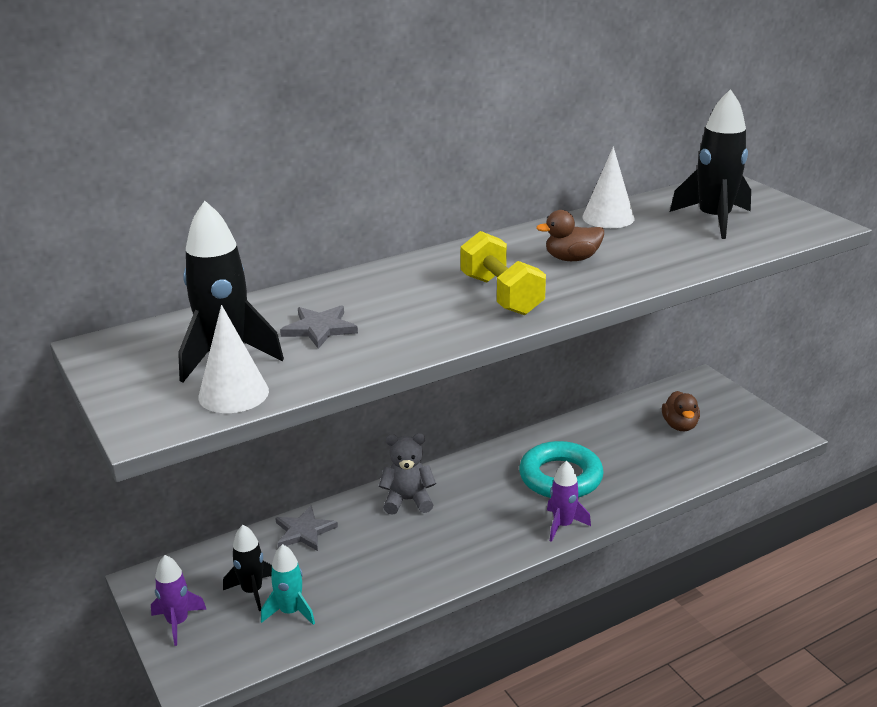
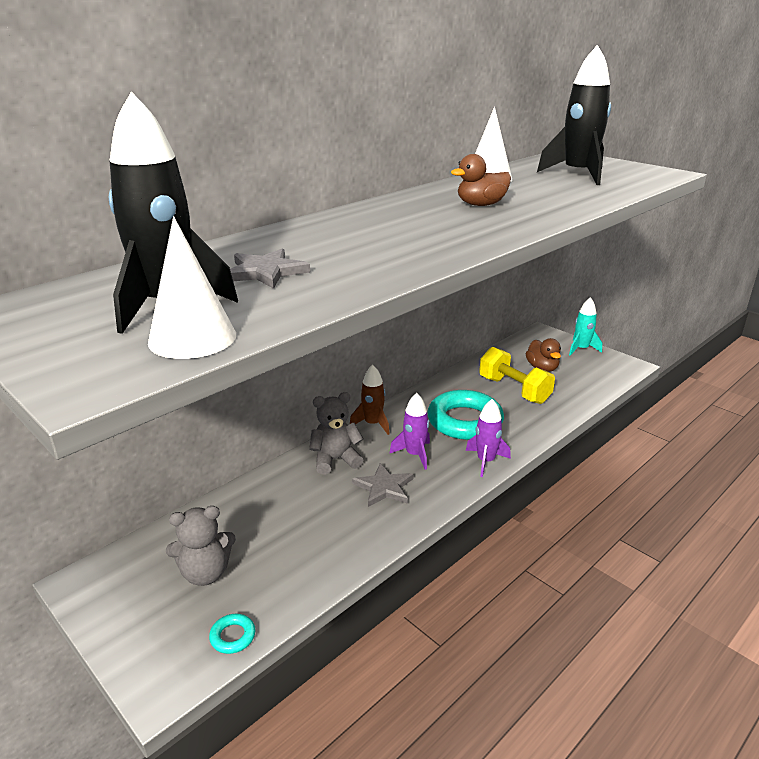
camera: 15 degrees left, 0 degrees up
(178, 622) = (129, 622): purple rocket -> purple rocket (414, 455)
(252, 591) = (205, 573): black rocket -> grey teddy bear
(260, 650) = (233, 636): none -> turquoise ring
(290, 612) = (253, 588): turquoise rocket -> turquoise rocket (581, 349)
(304, 531) = (243, 503): grey star -> grey star (384, 487)
(460, 467) = (373, 424): none -> brown rocket
(501, 295) = (437, 233): yellow dumbbell -> yellow dumbbell (514, 390)

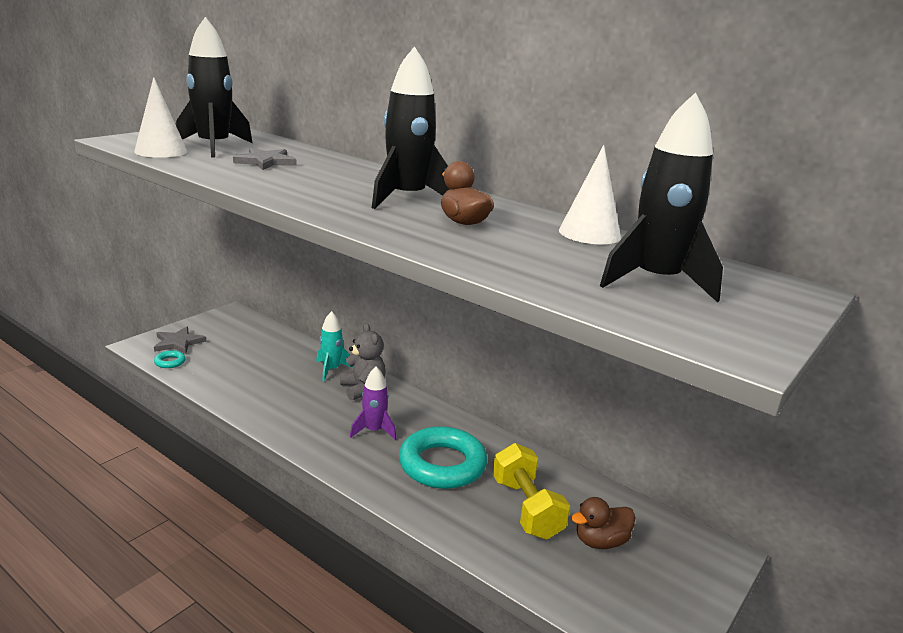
camera: 80 degrees right, 5 degrees down
(205, 573) = (231, 347): grey teddy bear -> none
(373, 424) = (425, 406): brown rocket -> none
(384, 487) = (321, 414): grey star -> grey star (178, 343)
(416, 218) = (407, 198): none -> black rocket
(485, 461) = (365, 476): purple rocket -> none
(514, 390) = (526, 508): yellow dumbbell -> yellow dumbbell turned 60 degrees counterclockwise
(581, 349) = (690, 596): turquoise rocket -> turquoise rocket (331, 370)

